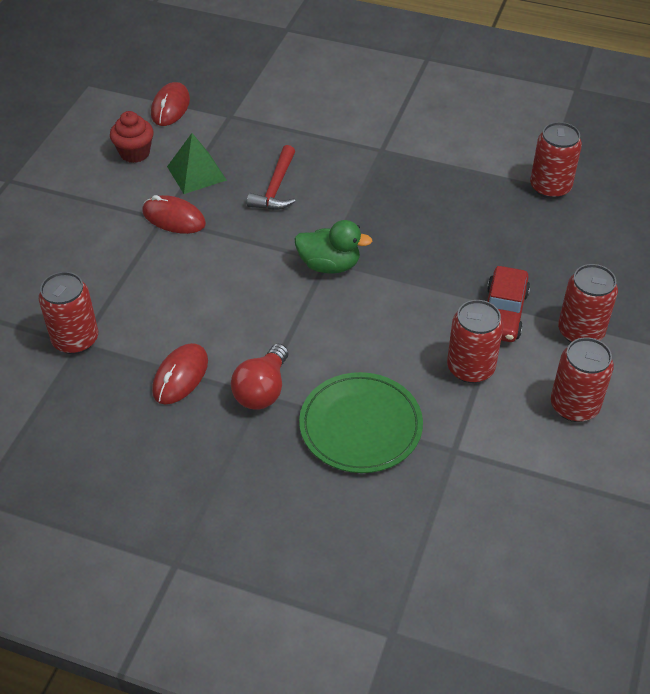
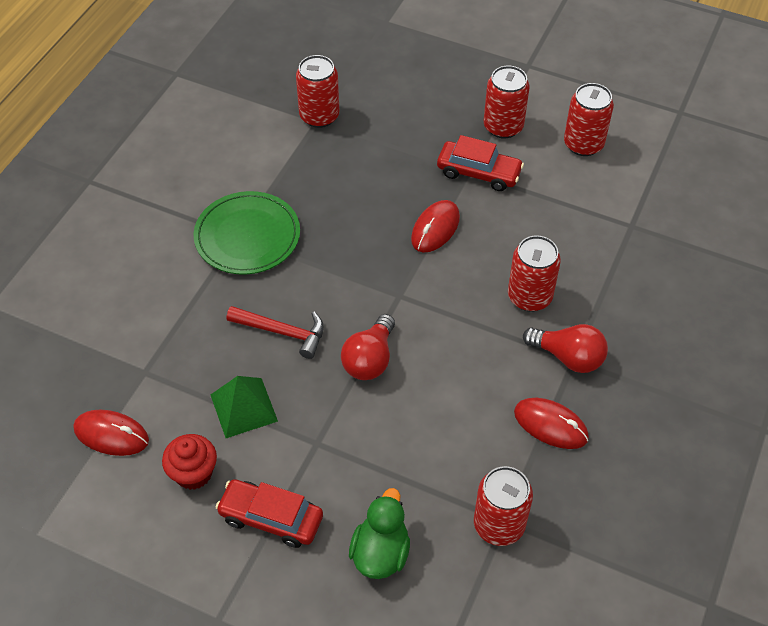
camera: 85 degrees left, 5 degrees up
(92, 199) = (271, 518): none -> red car
(174, 218) = (317, 431): red mouse -> red mouse (435, 228)
(250, 245) = (370, 359): none -> red light bulb
(329, 265) = (406, 293): green duck -> green duck (380, 553)
(360, 426) = (608, 286): green plate -> green plate (247, 236)
(470, 368) = (542, 203): red can -> red can (529, 297)

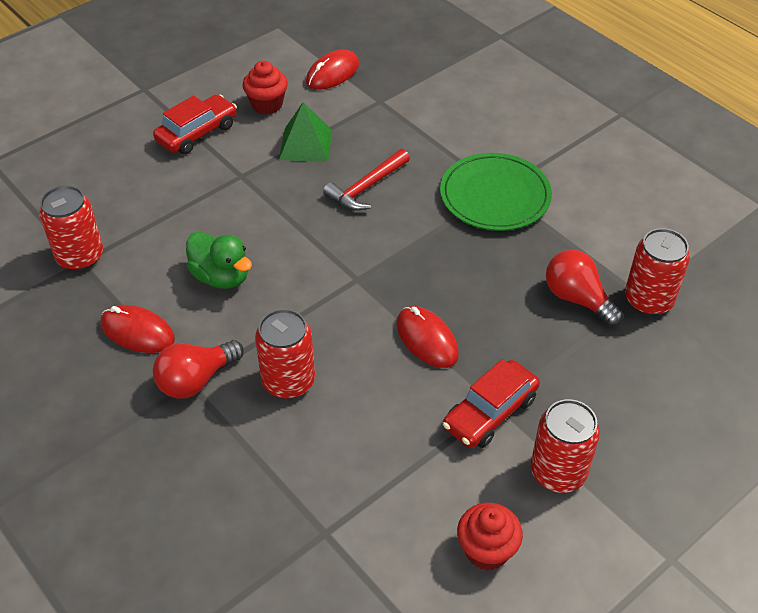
camera: 115 degrees right, 5 degrees down
(370, 359) = (298, 233): red light bulb -> red light bulb (577, 299)
(380, 553) = (119, 181): green duck -> green duck (221, 277)
(550, 425) = (137, 332): red mouse -> red mouse turned 60 degrees clockwise
(583, 144) = (486, 550): red can -> red cupcake

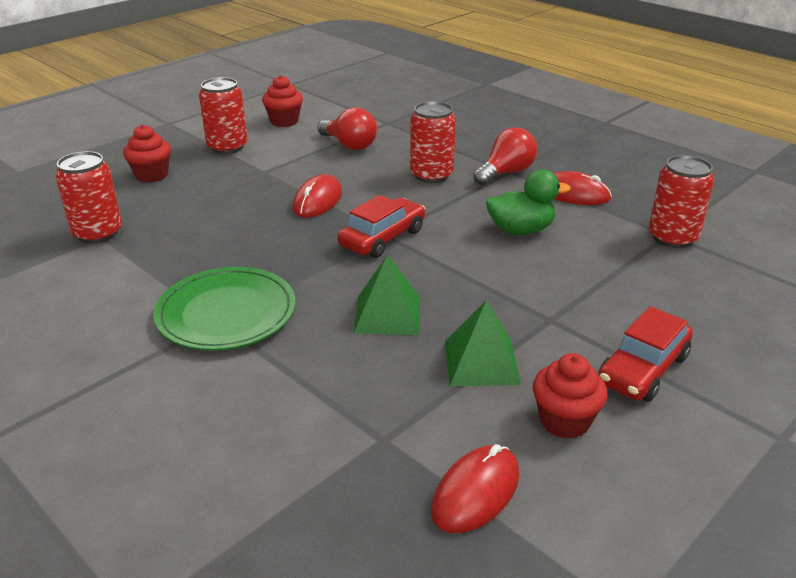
camera: 175 degrees right, 15 degrees down
(221, 277) = (521, 230): green duck -> green duck turned 135 degrees clockwise
(366, 187) = (387, 314): red hammer -> green pyramid
(427, 339) = (317, 201): red mouse -> red mouse turned 60 degrees clockwise
(490, 412) = (270, 168): red car -> red car (382, 238)
(577, 299) = (168, 231): red light bulb -> red light bulb (349, 145)
(636, 406) = (152, 175): none -> red cupcake

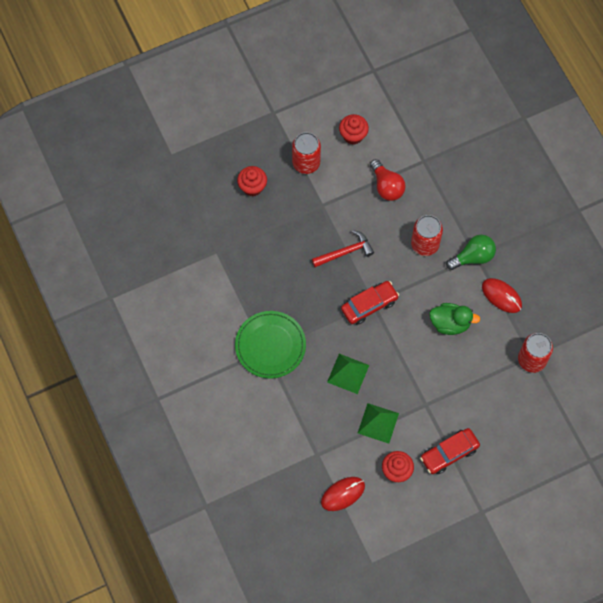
camera: 20 degrees right, 35 degrees up
(98, 233) = (214, 247): red can -> none
(317, 201) = (345, 252): red mouse -> red hammer
(506, 173) = (473, 257): red light bulb -> green light bulb

